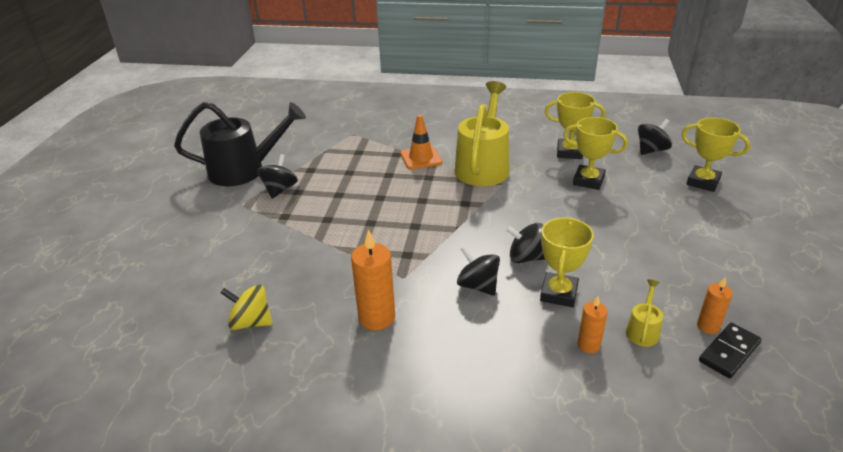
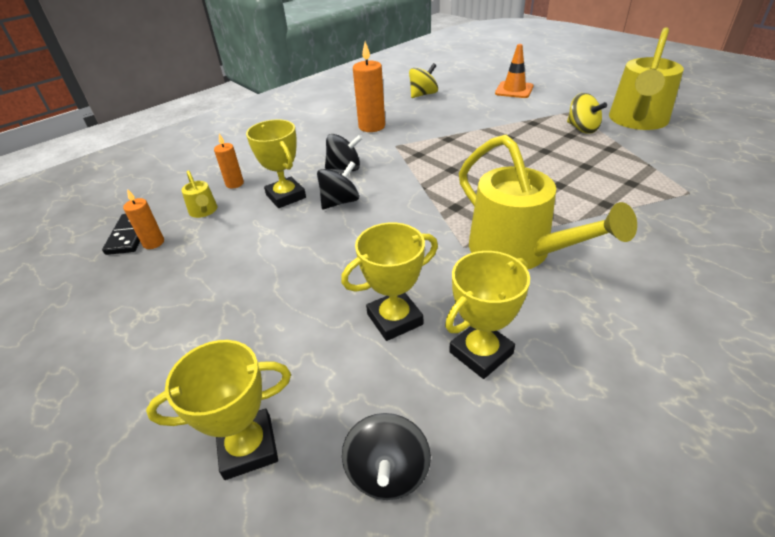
camera: 130 degrees right, 5 degrees up
(245, 170) = (637, 121): black watering can -> yellow watering can
(280, 189) = (582, 129): black spinning top -> yellow spinning top
(421, 158) = (581, 216): orange traffic cone -> orange traffic cone (514, 90)

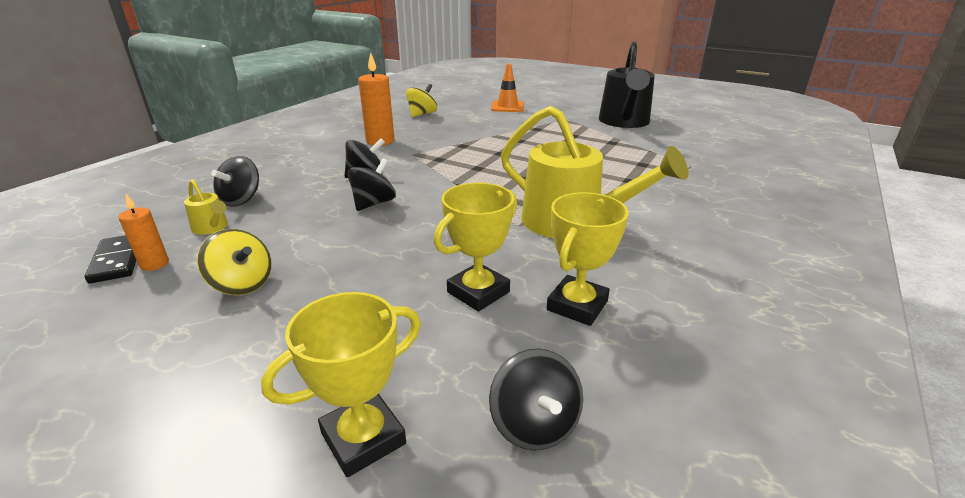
camera: 20 degrees left, 10 degrees down
(234, 184) = (241, 200): orange candle -> black spinning top
(286, 196) = (309, 205): yellow trophy -> none
(582, 129) = (581, 130): yellow spinning top -> yellow spinning top (242, 284)
(637, 121) = (624, 122): yellow watering can -> black watering can

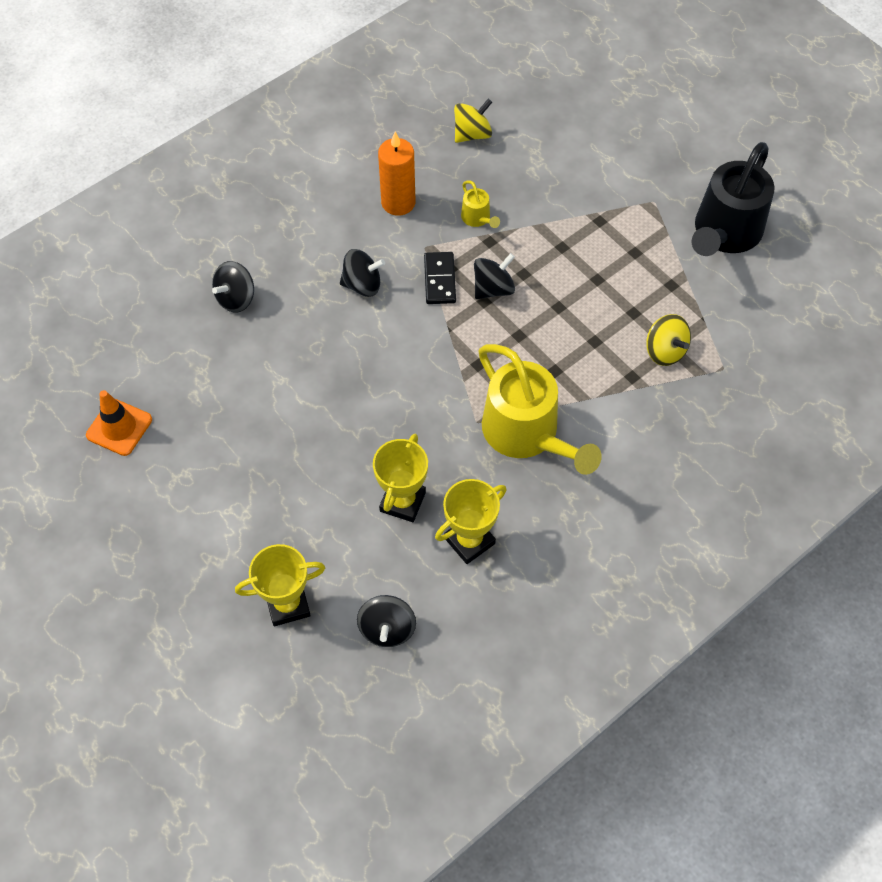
camera: 20 degrees right, 30 degrees up
(117, 261) = (136, 371): black domino -> black domino (439, 280)
(154, 264) = (164, 385): orange candle -> none
(212, 228) = (209, 342): yellow watering can -> yellow watering can (478, 218)
(242, 284) = (230, 434): yellow spinning top -> yellow spinning top (665, 351)
(374, 203) = (356, 343): black spinning top -> black spinning top (493, 288)
(478, 292) = (402, 501): yellow trophy -> yellow trophy turned 45 degrees counterclockwise
(507, 107) = (595, 140): orange traffic cone -> orange traffic cone (119, 427)

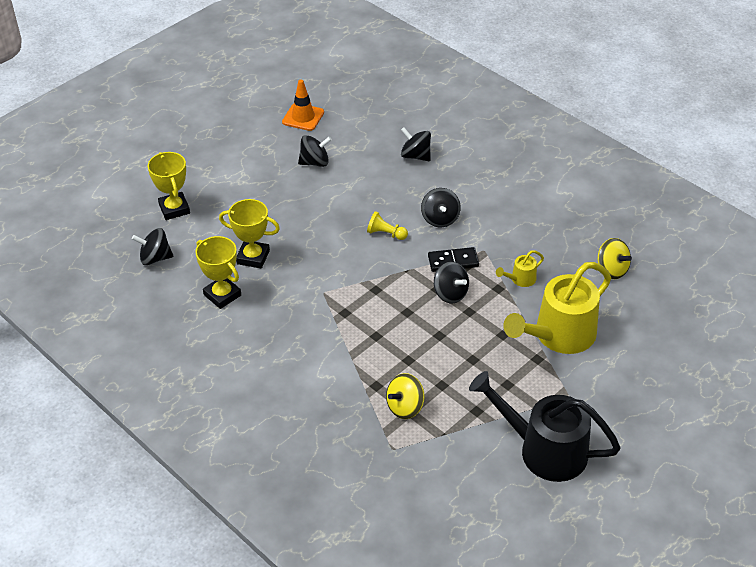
camera: 85 degrees right, 15 degrees down
(223, 417) = (315, 162): none -> black spinning top
(380, 345) = (386, 234): none -> yellow pawn
(398, 202) = (525, 231): orange candle -> none
(527, 434) = (314, 322): yellow watering can -> yellow watering can (558, 336)

